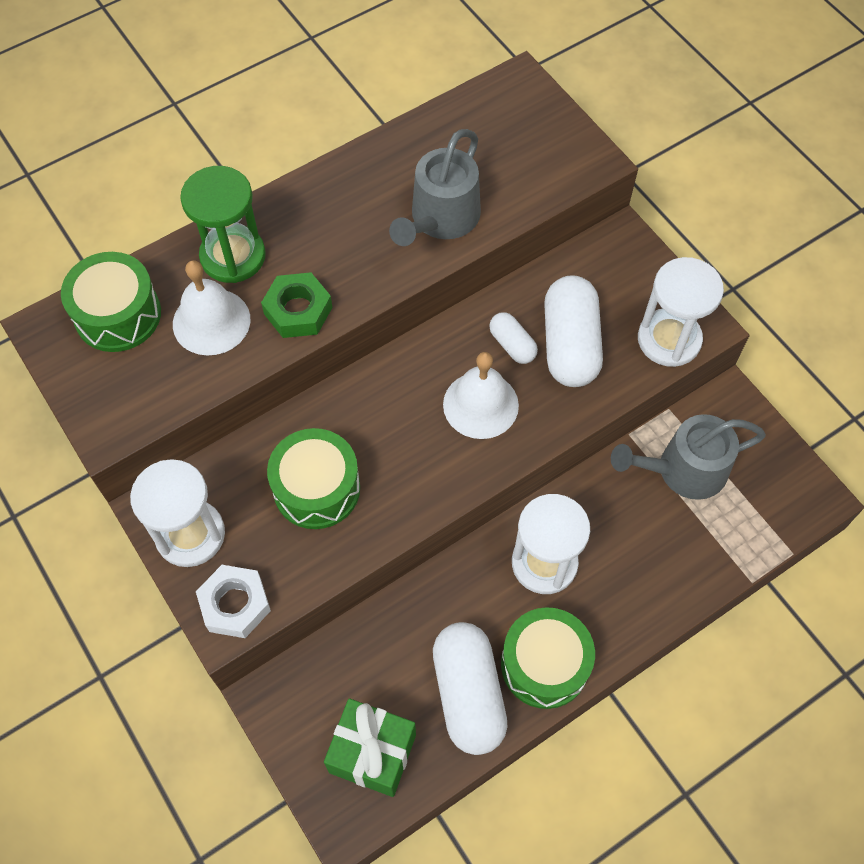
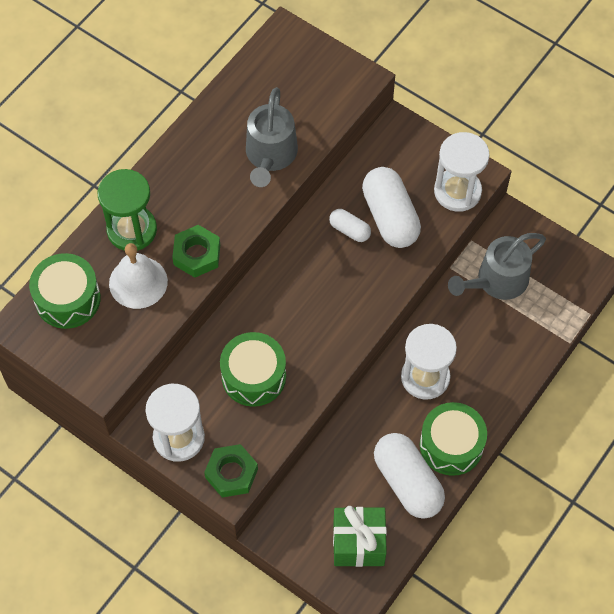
camera: 20 degrees left, 0 degrees up
(235, 604) = (231, 473): white nut -> green nut
(480, 405) = (344, 280): white bell -> none

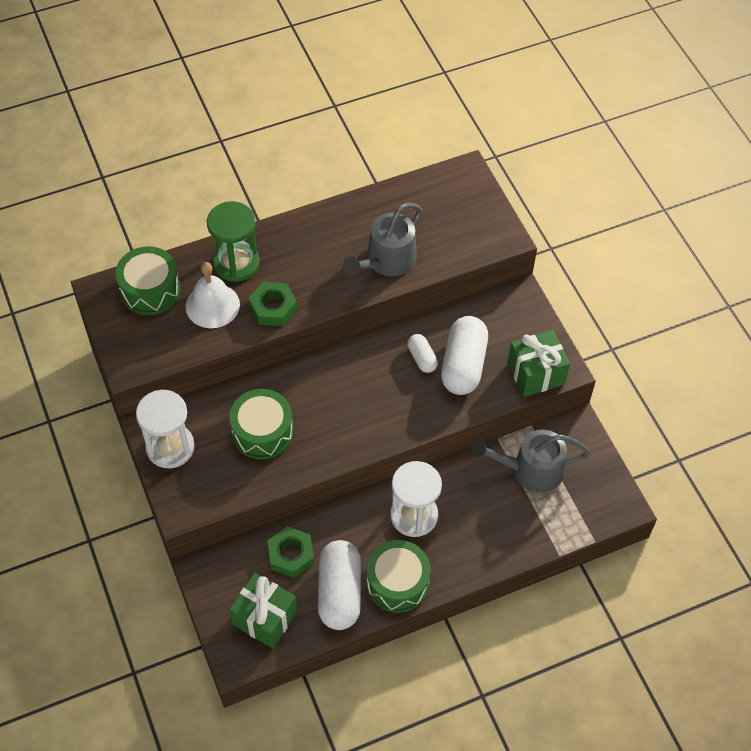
camera: 30 degrees right, 5 degrees down
(231, 473) = (191, 498): green nut -> green nut (291, 555)
(457, 191) = (535, 374): white hourglass -> green gift

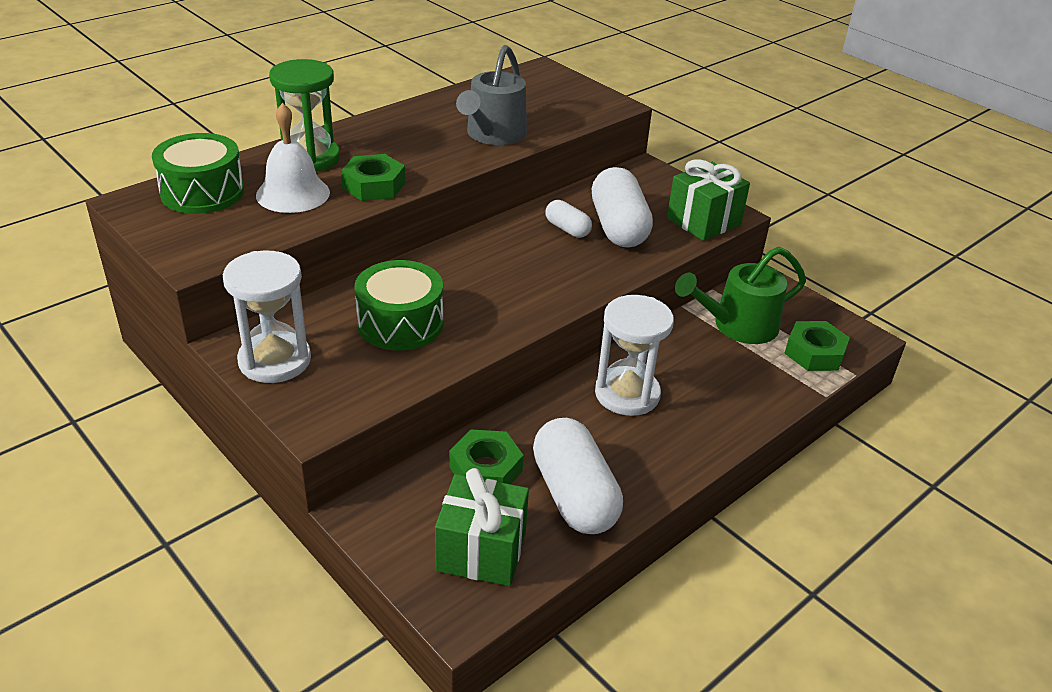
camera: 20 degrees left, 20 degrees down
(397, 583) = (646, 467): green drum -> none
(531, 470) = (738, 326): grey watering can -> green watering can
(575, 512) = (814, 353): none -> green nut

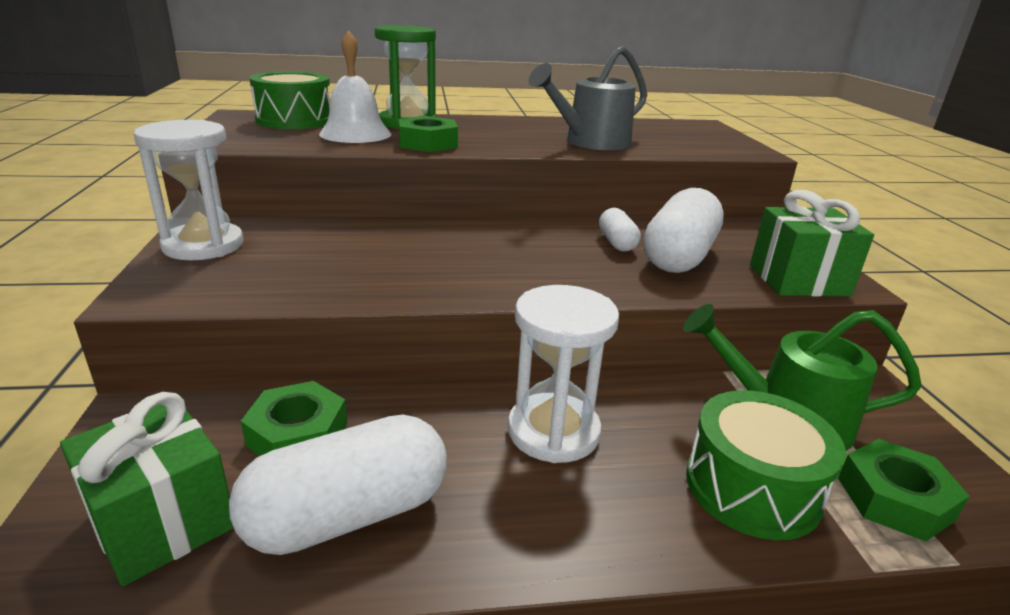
camera: 35 degrees right, 10 degrees down
(400, 323) = (346, 256): green drum -> green drum (752, 487)
(574, 495) = (348, 515): white capsule -> white capsule turned 45 degrees clockwise

